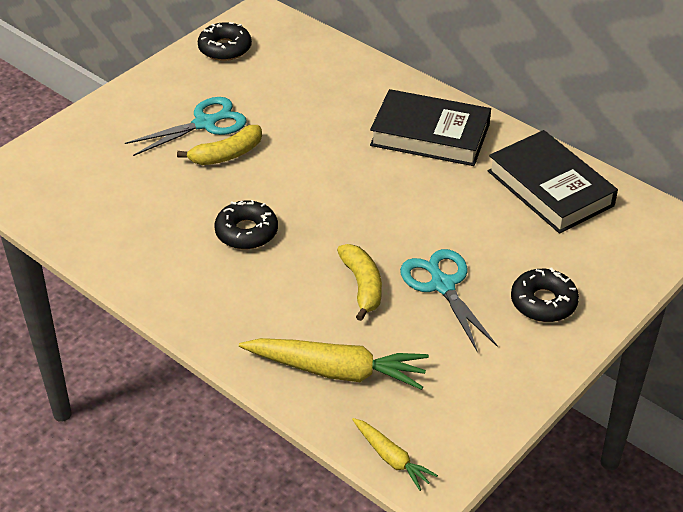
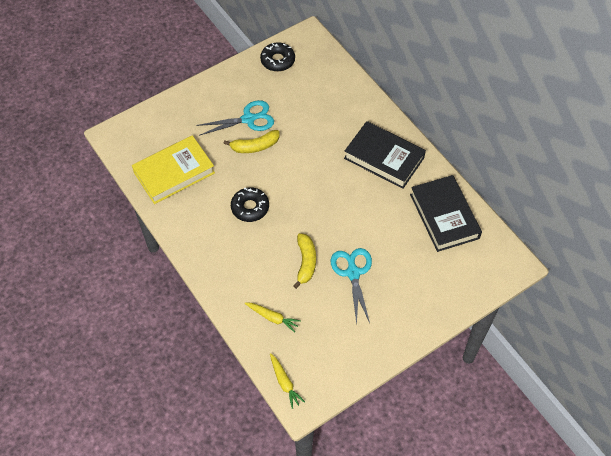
camera: 15 degrees right, 15 degrees up
(108, 210) = (174, 173): none -> yellow book
(337, 371) = (272, 318): yellow carrot -> yellow carrot, size x0.54
(543, 302) = (408, 299): black donut -> none

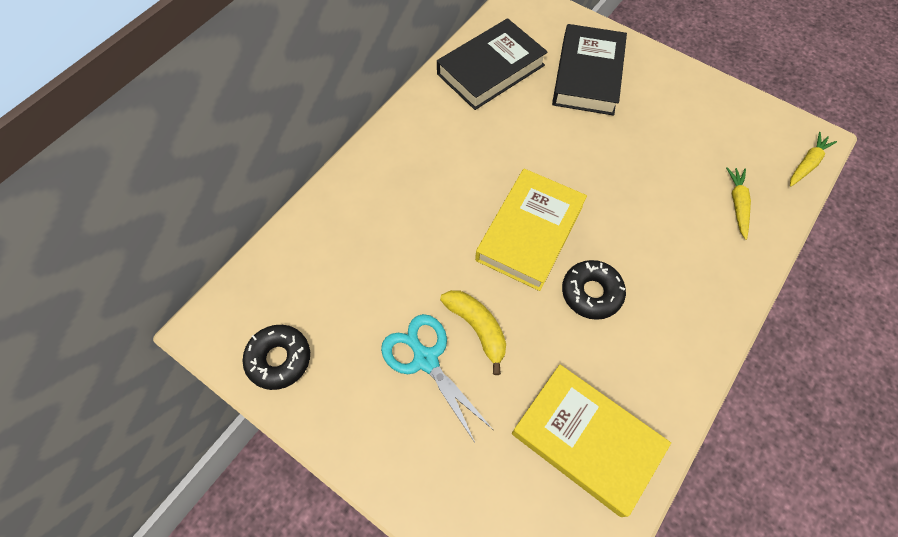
camera: 110 degrees left, 5 degrees up
(302, 192) = (530, 233): none -> yellow book
(305, 262) = (637, 193): yellow banana -> none
(353, 273) = (622, 138): turquoise scissors -> none
(384, 158) = (428, 152): black book -> black book (587, 75)

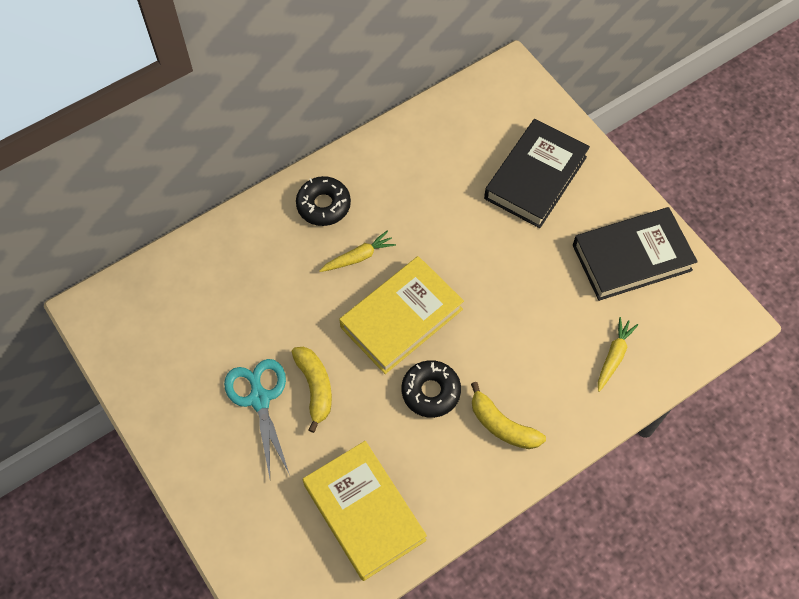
camera: 20 degrees right, 0 degrees up
(279, 359) = (139, 356): black donut -> black donut (323, 205)
(491, 70) = (441, 142): black book -> black book (632, 258)
(674, 302) = (502, 425): none -> yellow banana
(807, 163) = (708, 339): yellow carrot -> yellow carrot (358, 257)

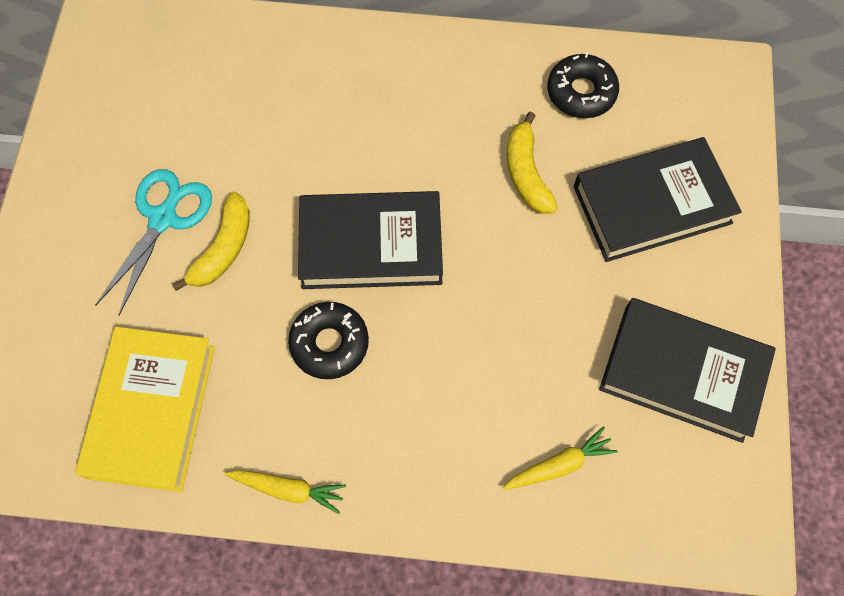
camera: 40 degrees right, 5 degrees up
(323, 205) = (401, 74): black donut -> black donut (581, 92)
(358, 257) = (386, 151): yellow carrot -> yellow carrot (288, 489)
(401, 318) = (371, 245): yellow book -> black book
(502, 425) = (369, 439): yellow banana -> yellow banana (526, 173)

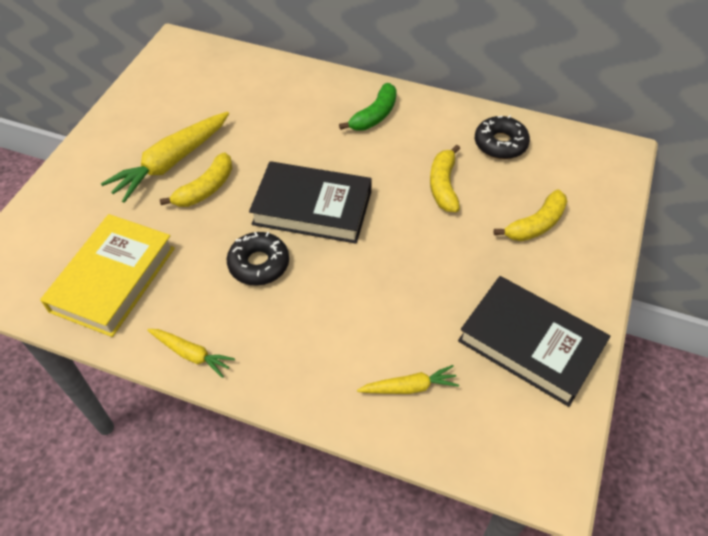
camera: 15 degrees right, 15 degrees down
(163, 218) = (171, 163): turquoise scissors -> yellow carrot
(409, 83) = (374, 115): none -> green banana
(652, 204) = (536, 224): black book -> yellow banana

